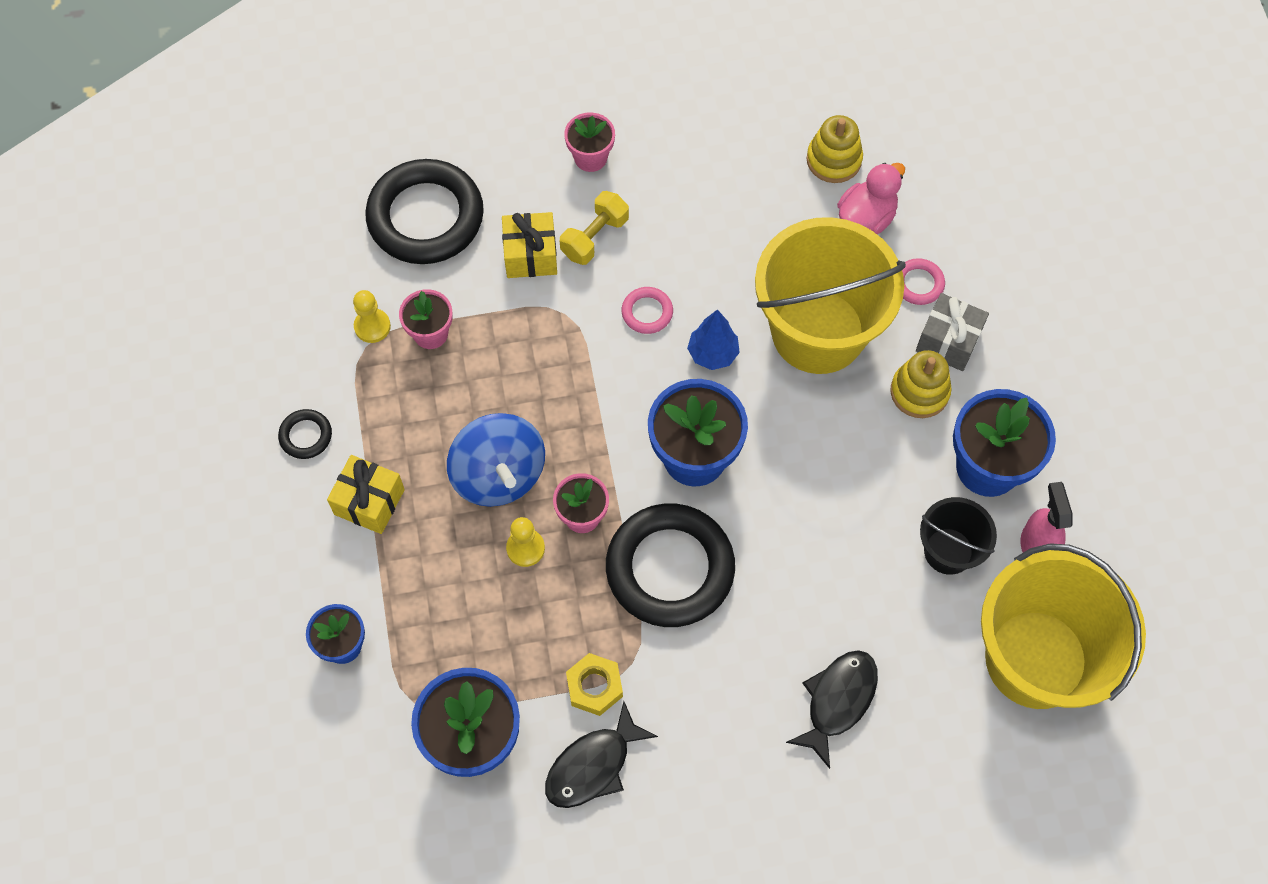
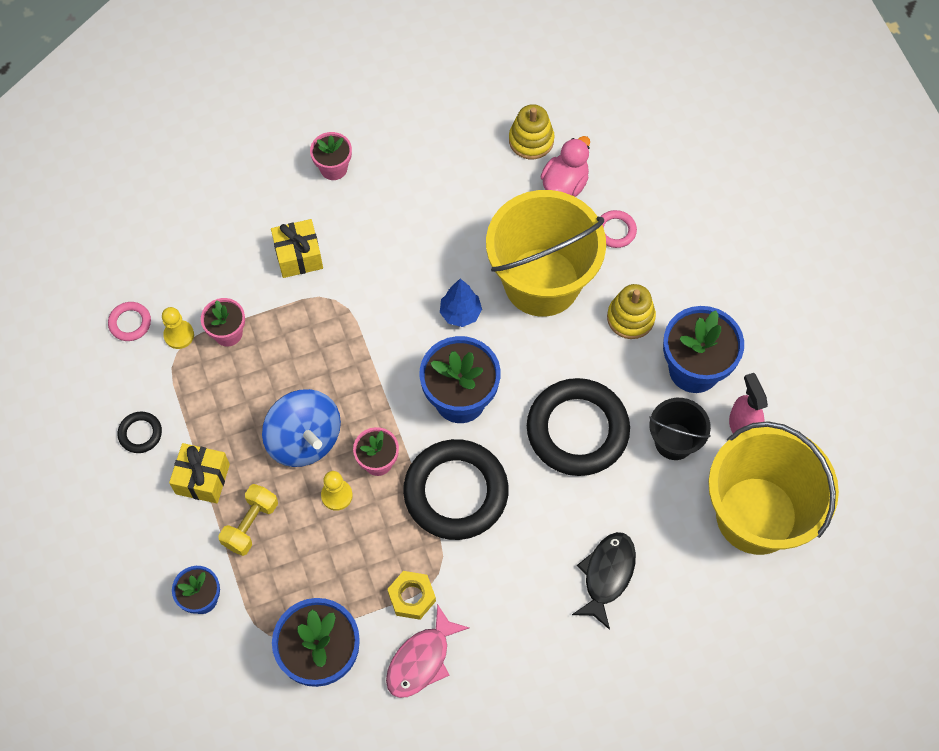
camera: 10 degrees left, 0 degrees up
(425, 217) = (206, 238): black ring -> black ring (577, 430)
(593, 766) = (421, 660): black fish -> pink fish
(594, 237) = (348, 233): yellow dumbbell -> yellow dumbbell (250, 524)
(647, 312) = (401, 288): pink ring -> pink ring (130, 323)
(948, 341) = (646, 273): grey gift -> none

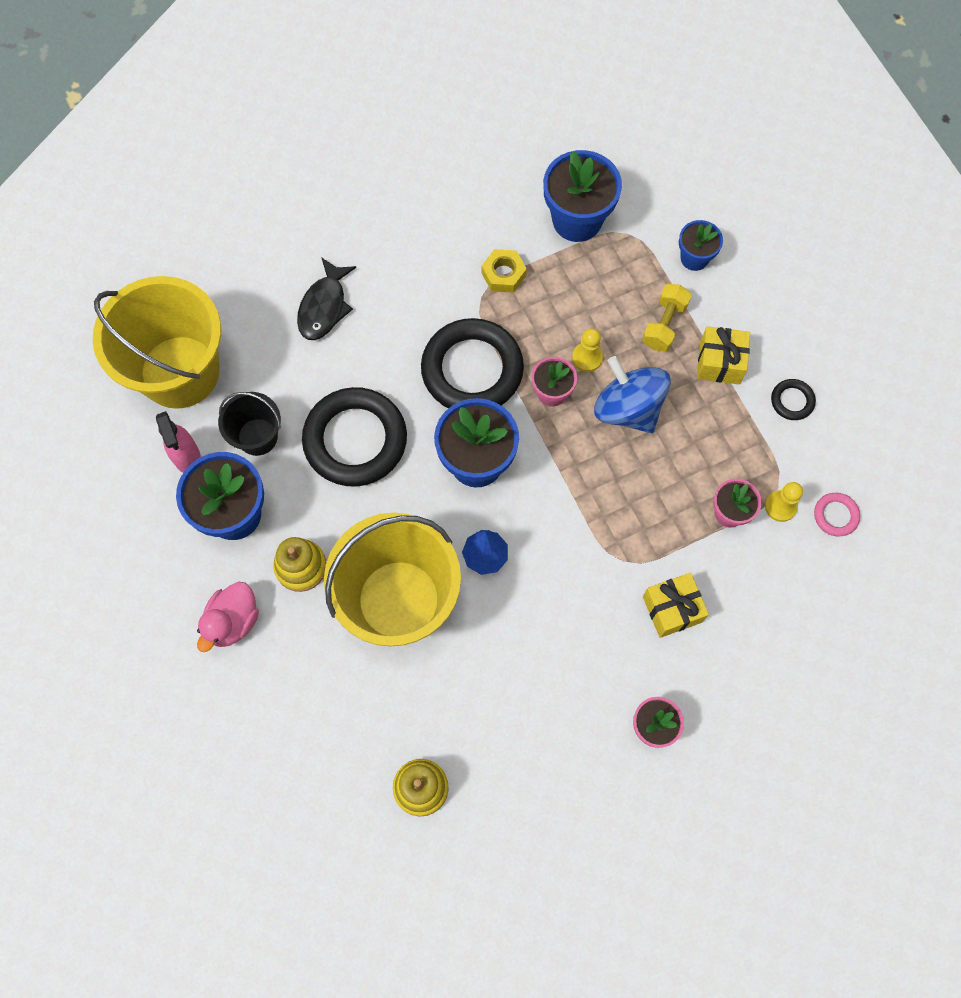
camera: 175 degrees right, 5 degrees up
(421, 660) = (488, 224): pink fish -> none
(565, 183) = (377, 730): pink duck -> pink duck (233, 621)
(615, 231) = (318, 672): pink ring -> none

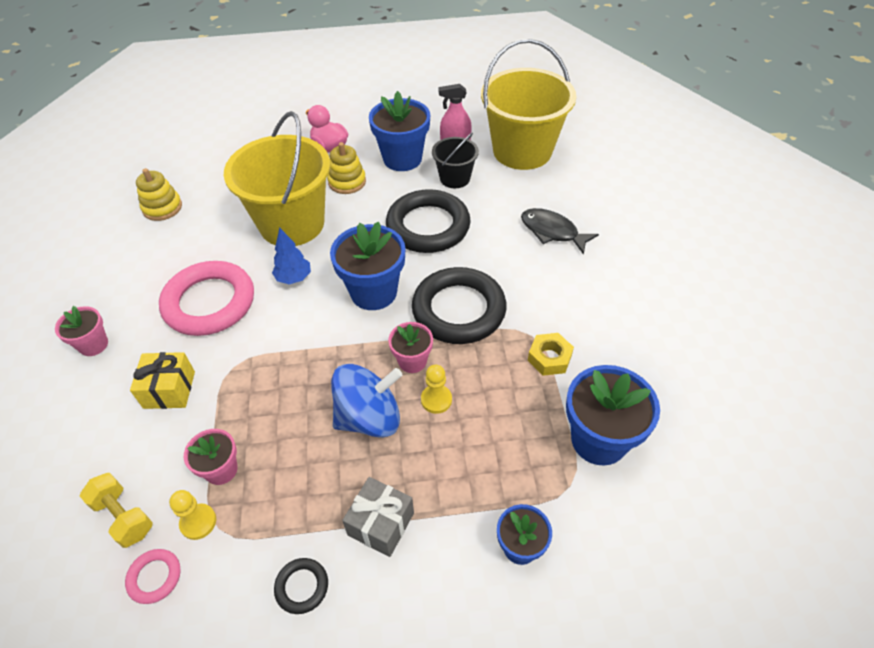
camera: 110 degrees right, 20 degrees down
(552, 632) = (209, 303): none -> pink ring
(664, 325) = (446, 483): yellow dumbbell -> yellow dumbbell (123, 516)
(719, 363) = (381, 524): yellow gift -> grey gift

